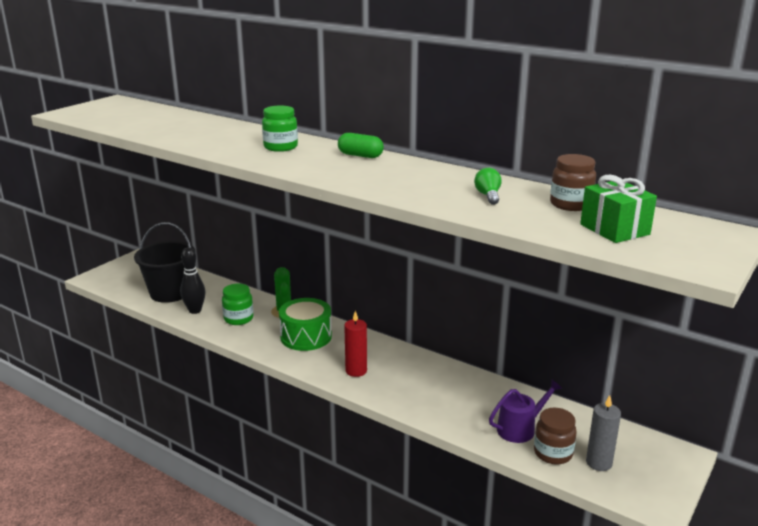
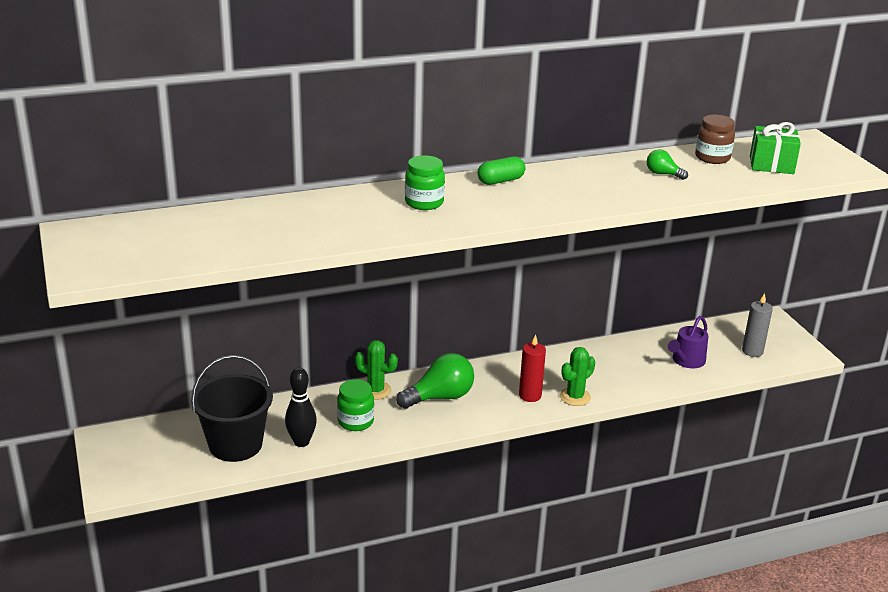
camera: 55 degrees left, 5 degrees up
(306, 336) = (440, 397): green drum -> green light bulb
(381, 391) = (575, 397): none -> green cactus
(520, 429) = (686, 361): purple watering can -> purple watering can turned 150 degrees counterclockwise
(553, 453) = (726, 362): brown jar -> none

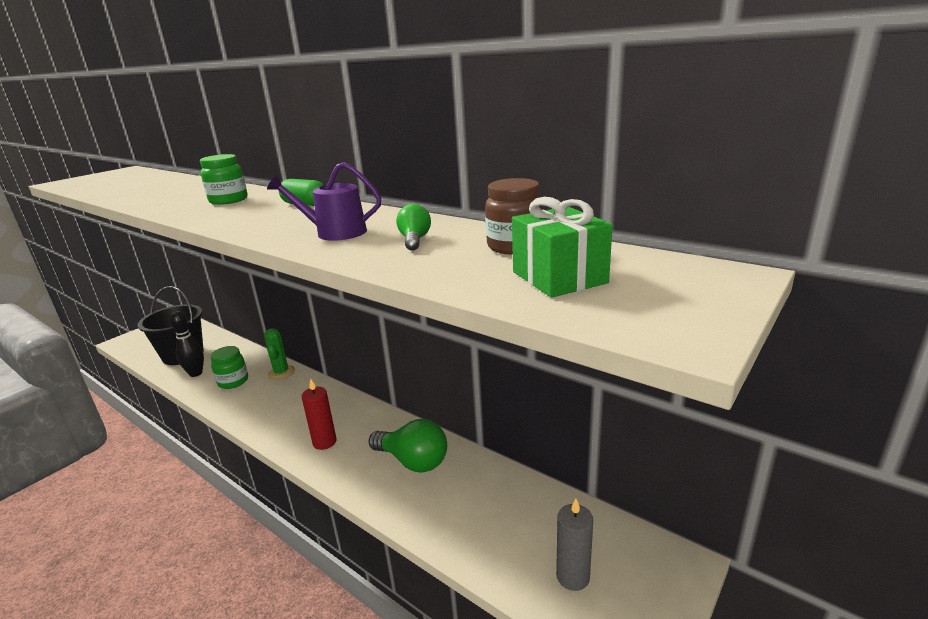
camera: 60 degrees right, 5 degrees down
(440, 397) = (290, 401): green light bulb -> green light bulb (413, 461)
(575, 397) = (341, 469): green cactus -> none
(686, 361) = (485, 522): purple watering can -> purple watering can (335, 232)

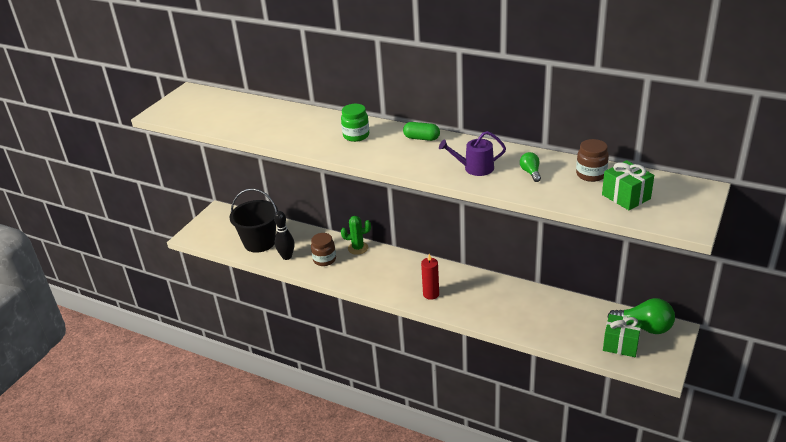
camera: 10 degrees left, 10 degrees up
(233, 381) = (324, 260): green jar -> brown jar
(281, 372) = (358, 248): green cactus -> green cactus turned 75 degrees counterclockwise
(413, 461) = (499, 298): green light bulb -> green light bulb (644, 327)
(573, 576) = (621, 344): grey candle -> green gift

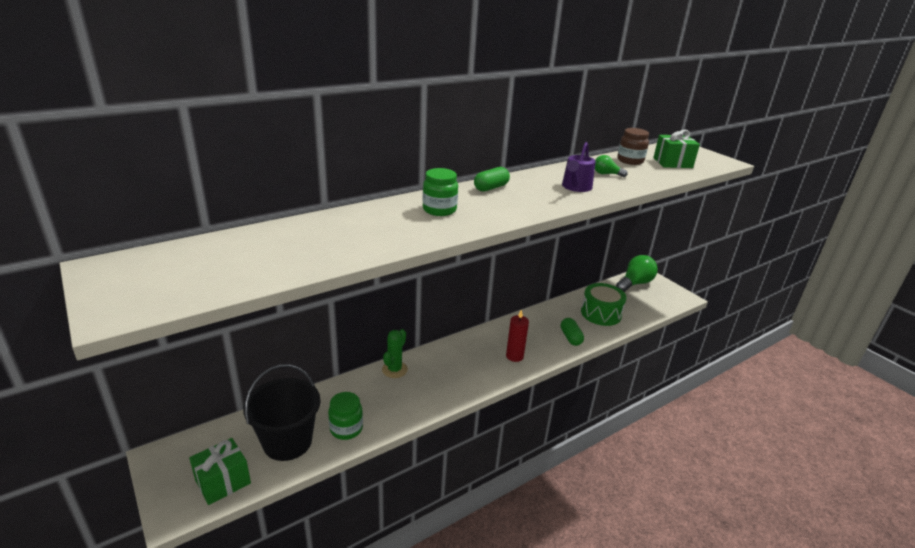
camera: 65 degrees left, 5 degrees down
(287, 257) = (346, 429): black bowling pin -> green jar
(324, 260) = (387, 401): brown jar -> none
(491, 315) = (570, 337): none -> green capsule
(553, 321) = (601, 313): none -> green drum
(621, 344) = (647, 300): green gift -> green gift (223, 481)

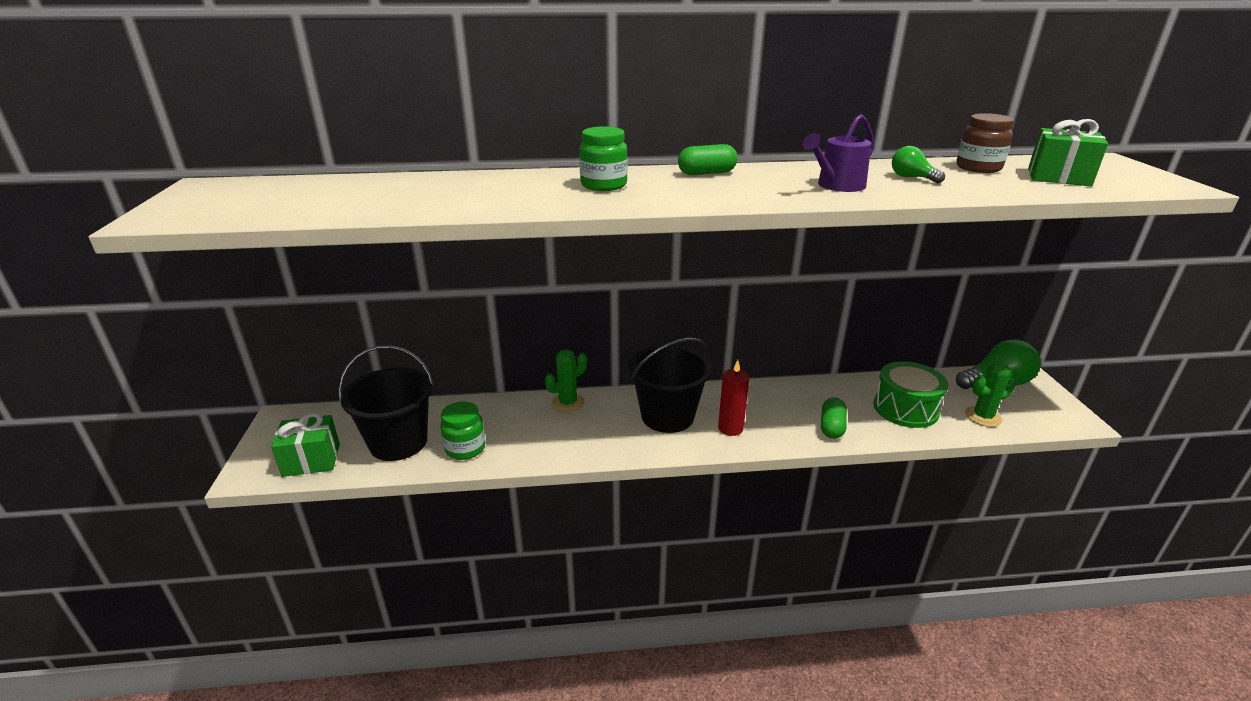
camera: 30 degrees right, 0 degrees up
(470, 359) = (667, 416): none -> black bucket
(641, 308) = (983, 417): none -> green cactus

